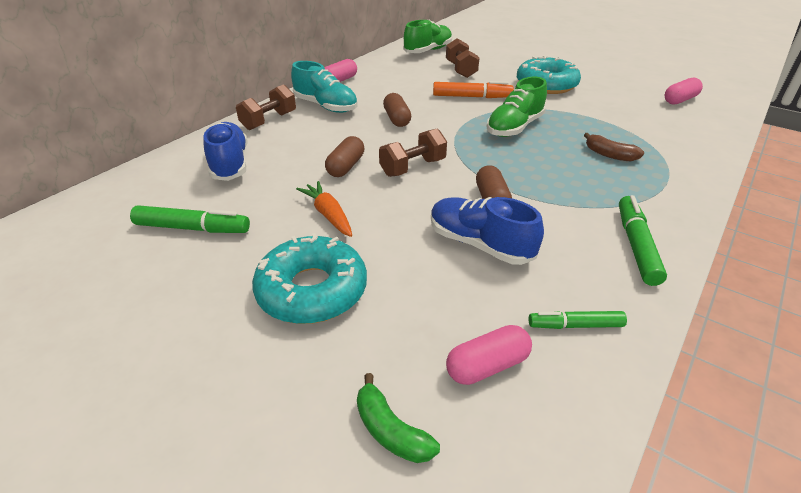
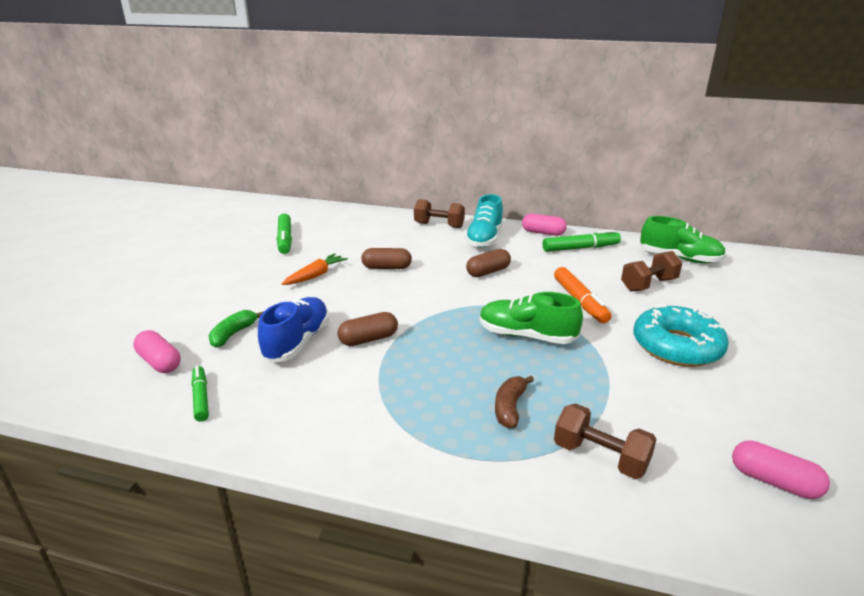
camera: 70 degrees right, 10 degrees down
(230, 164) = (366, 229): blue shoe -> none
(312, 290) = (230, 288): turquoise donut -> none
(391, 430) = (112, 336): green banana -> green banana (233, 334)
(413, 167) = (402, 294): brown dumbbell -> brown dumbbell (600, 457)
(636, 245) = (321, 431): green marker -> green marker (580, 248)

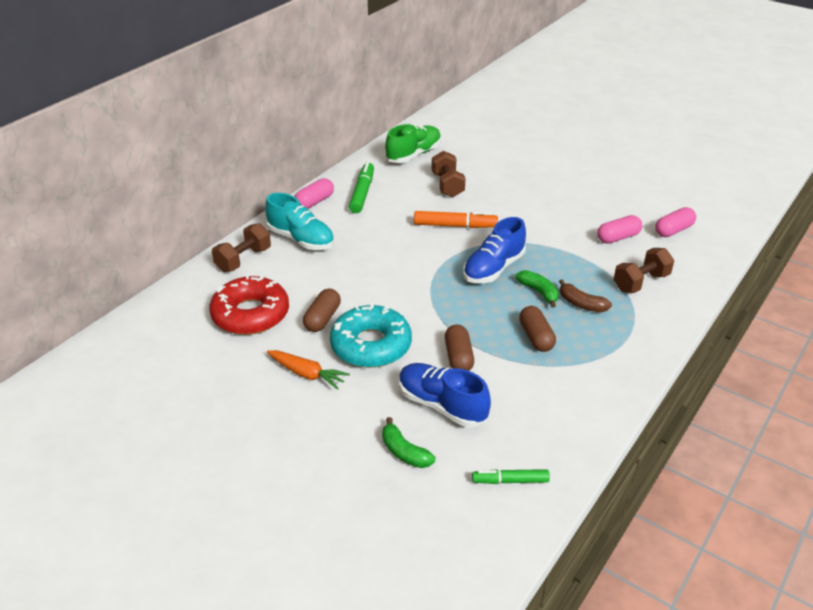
camera: 70 degrees left, 10 degrees up
(159, 362) = (434, 514): pink capsule -> pink capsule (618, 237)
(285, 239) = (185, 388): green marker -> none
(316, 275) = (307, 374): orange carrot -> orange carrot turned 150 degrees clockwise
(375, 241) = (251, 314): none -> red donut
(488, 272) = (374, 257): brown capsule -> brown capsule (536, 337)
(508, 372) = (539, 292): none -> green banana
(526, 336) = (493, 268): green shoe -> blue shoe
(677, 346) = (537, 208): turquoise donut -> turquoise donut (371, 345)

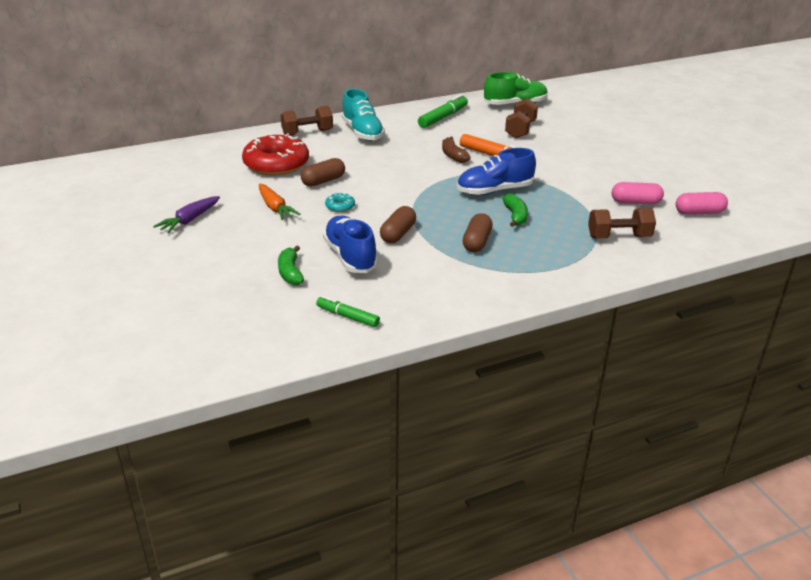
camera: 30 degrees right, 5 degrees down
(230, 430) = (189, 220): none -> purple carrot
(315, 202) = (399, 113): pink capsule -> none
(371, 345) = (340, 206): turquoise donut -> turquoise donut, size x0.41
(581, 304) = (544, 234): brown banana -> brown banana (453, 155)

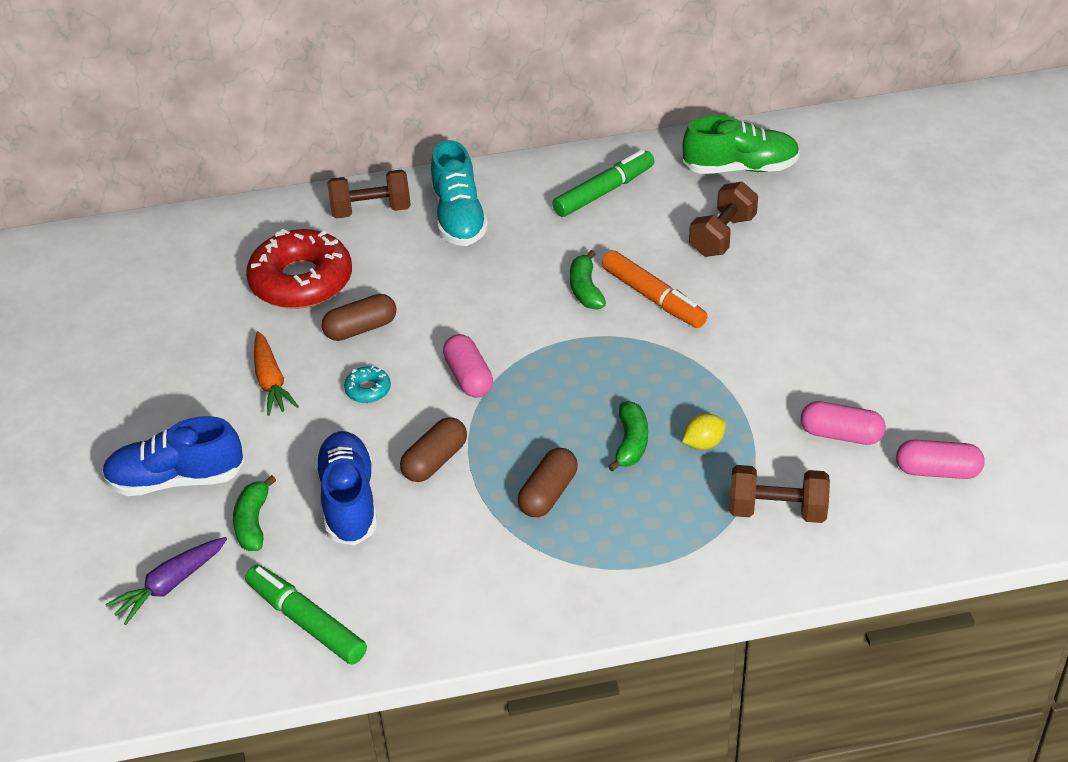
camera: 15 degrees right, 10 degrees up
(189, 220) = (141, 394): purple carrot -> purple carrot (170, 585)
(347, 316) = (306, 621): green marker -> green marker, size x1.54
(401, 196) = (468, 377): none -> pink capsule
(453, 155) = (585, 289): brown banana -> green banana
(494, 191) = (620, 381): blue shoe -> blue shoe (176, 479)
(558, 212) = (703, 443): none -> yellow lemon

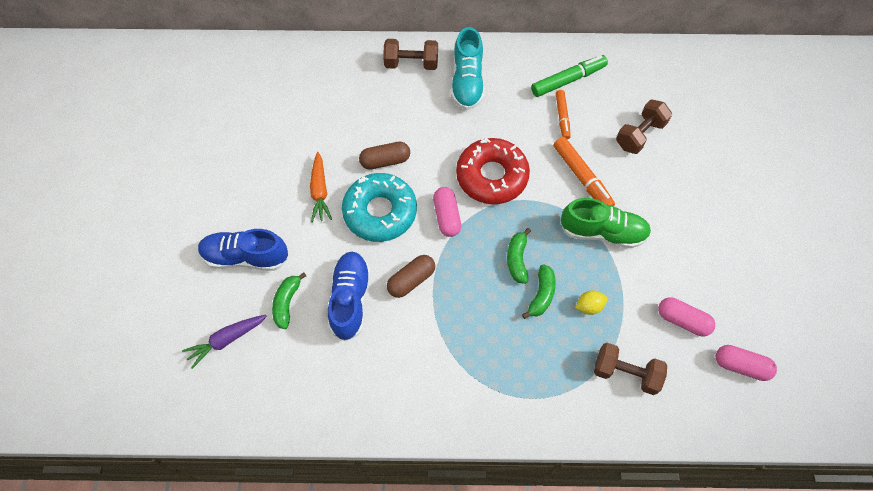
camera: 10 degrees right, 20 degrees up
(301, 281) = (355, 113): red donut -> red donut (492, 176)
(306, 621) = (305, 389): green marker -> none
(368, 389) = (380, 212): turquoise donut -> turquoise donut, size x2.42
(548, 494) = (478, 324): brown capsule -> none
(585, 289) = (538, 160): green banana -> green banana (517, 259)
(606, 234) = (562, 117): none -> orange marker
(740, 168) = (665, 79): green shoe -> green shoe (603, 232)

